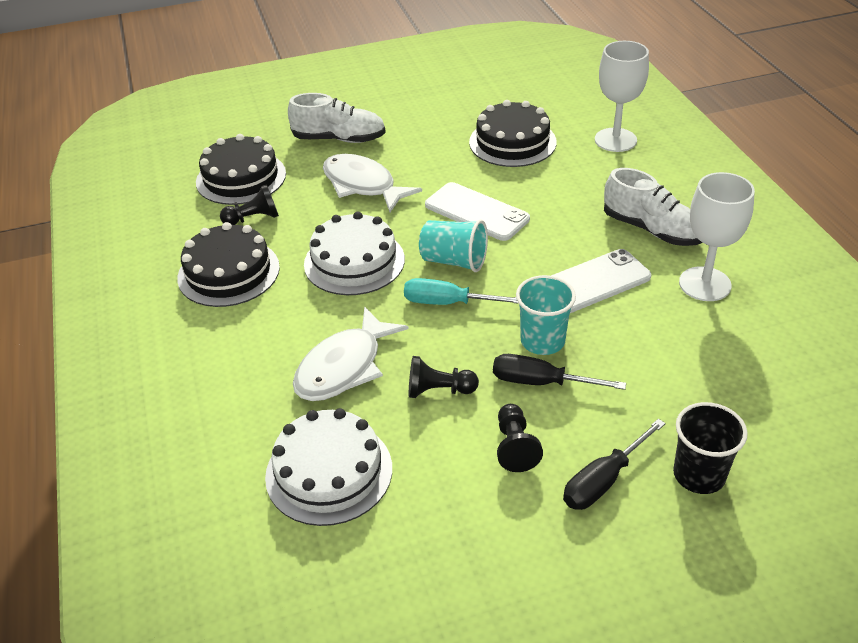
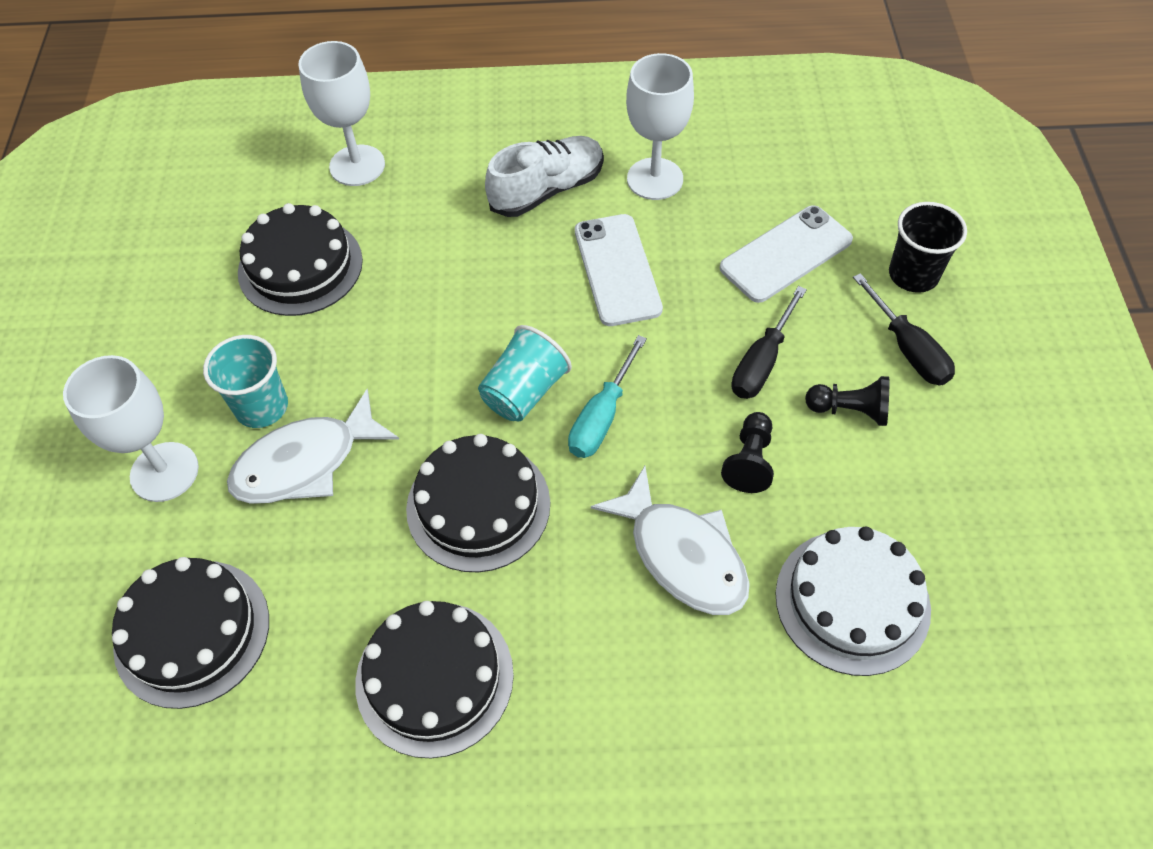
camera: 75 degrees left, 15 degrees up
(253, 218) = (315, 626): black pawn -> none
(339, 139) = (164, 472): white shoe -> white goblet
(354, 261) = (478, 506): white cake -> black cake
(476, 212) = (435, 344): white phone -> white phone (786, 254)
(542, 341) = (698, 342): turquoise cup -> turquoise cup (262, 407)

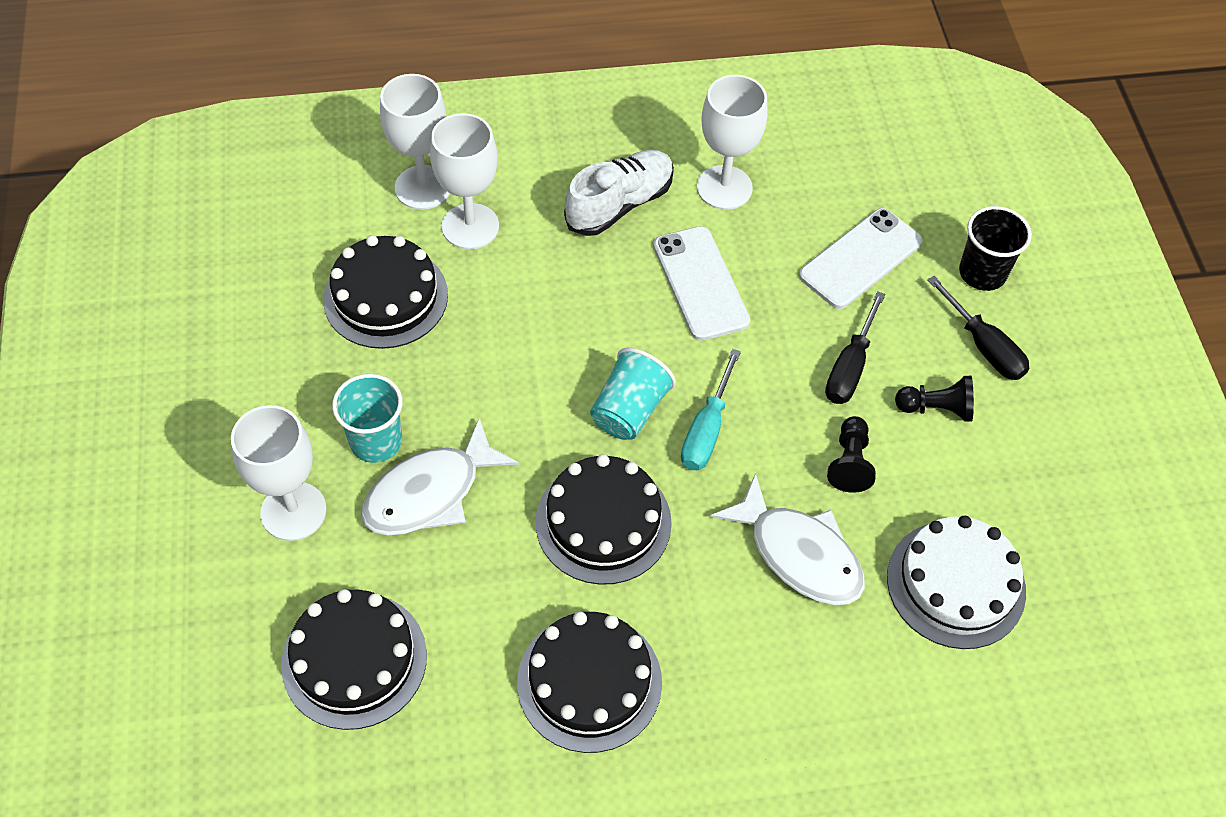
camera: 10 degrees left, 0 degrees up
(396, 204) = (470, 226): none -> white goblet

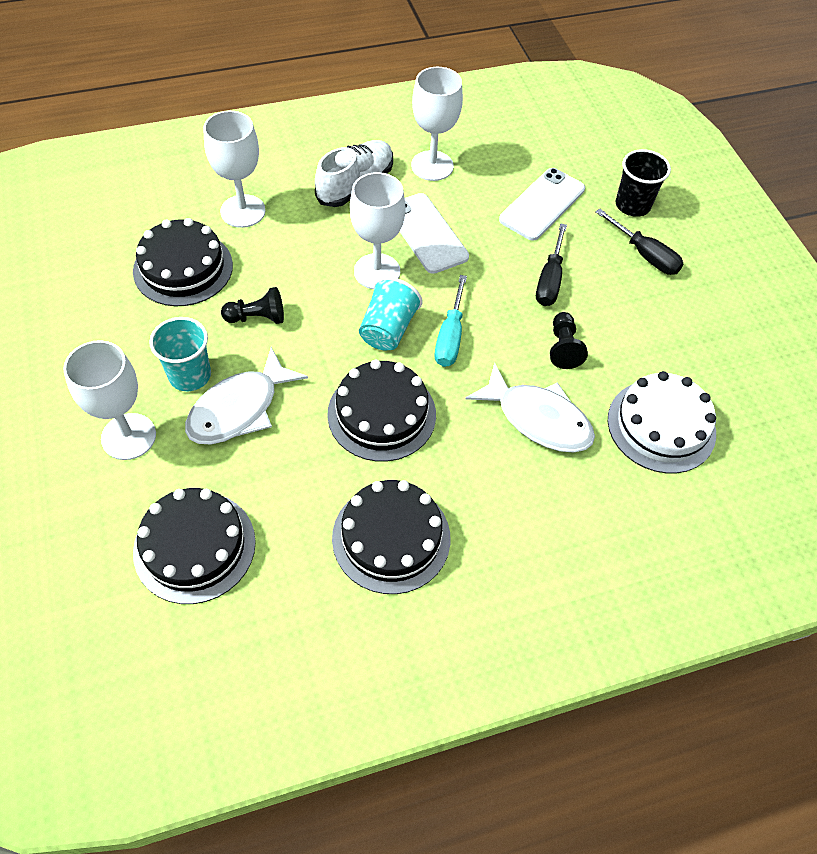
camera: 10 degrees left, 0 degrees up
(423, 187) = (201, 187): white goblet -> white goblet (377, 271)
(936, 408) = (619, 302): black pawn -> black pawn (257, 318)

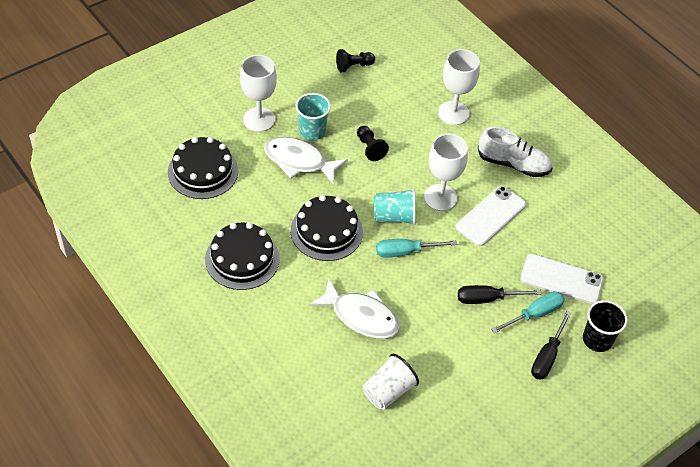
camera: 70 degrees right, 5 degrees down
(183, 268) = (390, 100): black cake -> none
(432, 166) = (560, 202): white goblet -> none
(538, 418) = (361, 316): white fish -> white fish turned 75 degrees counterclockwise
(563, 348) = (428, 319): black pawn -> black pawn (353, 66)
(584, 244) = (535, 314): none -> turquoise screwdriver
(661, 426) = (388, 391): white cake -> white cup

